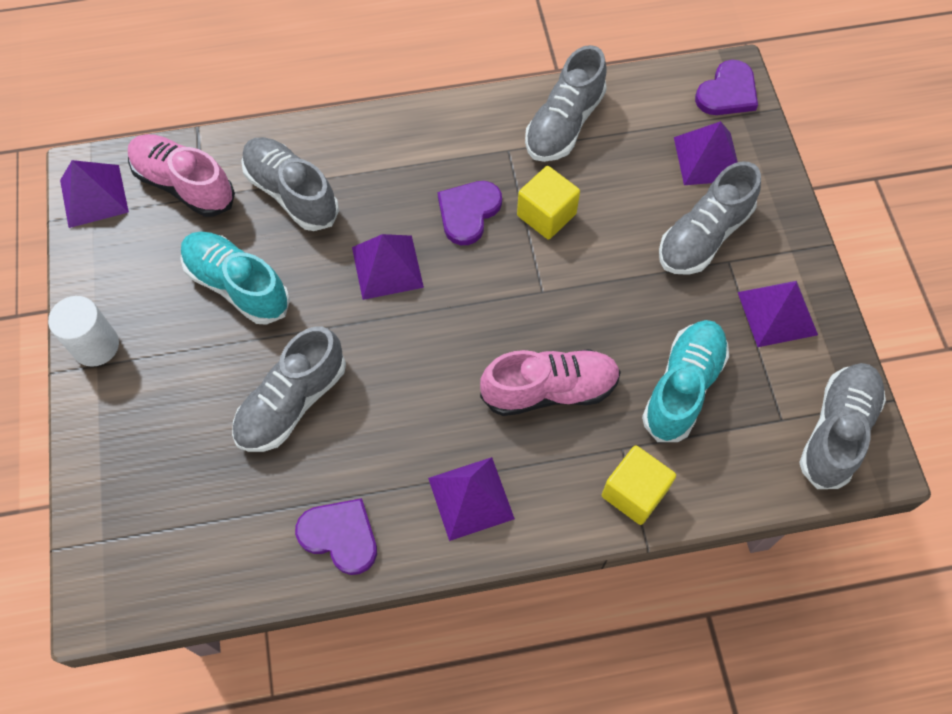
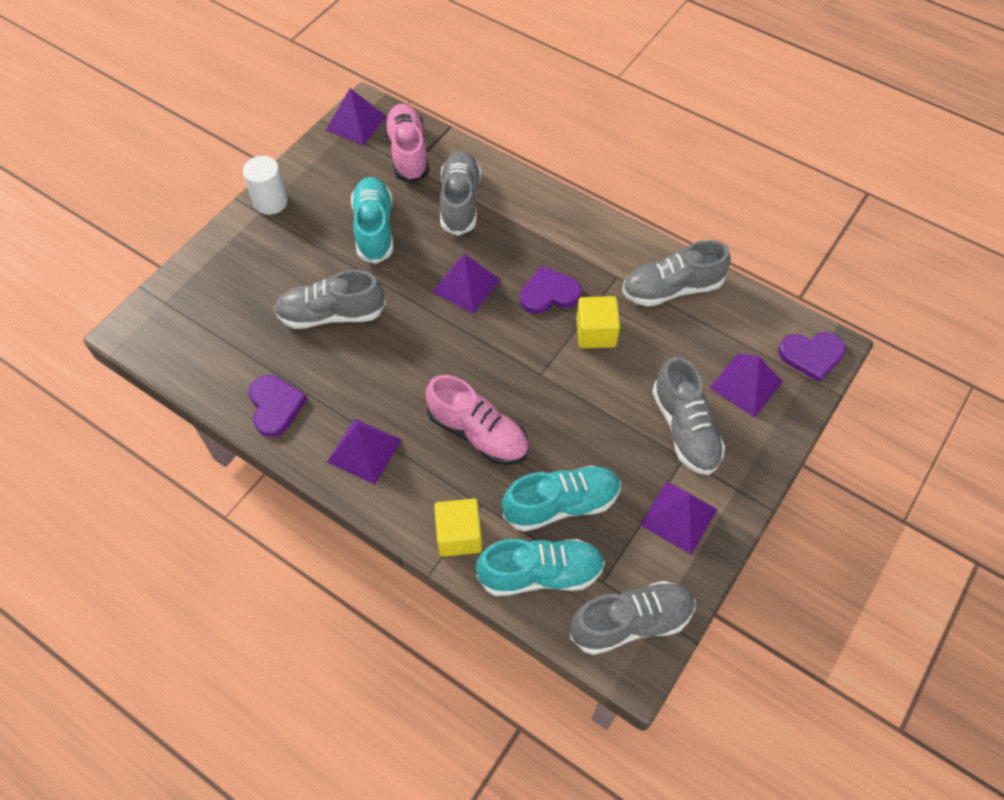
camera: 45 degrees right, 5 degrees down
(703, 236) = (685, 429): grey shoe -> grey shoe turned 105 degrees counterclockwise
(731, 460) = (540, 574): none -> turquoise shoe

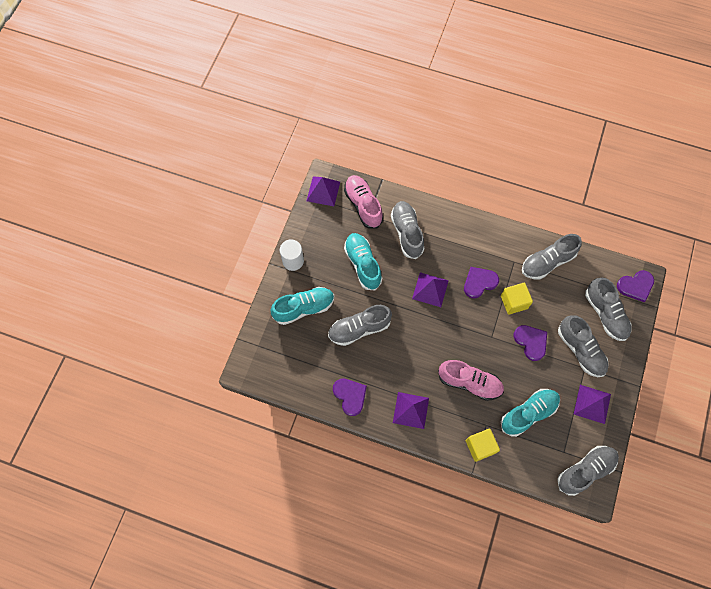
camera: 15 degrees left, 10 degrees up
(540, 574) = (530, 456): turquoise shoe -> turquoise shoe (304, 308)
(604, 397) = (531, 342): none -> purple heart
(746, 385) = (605, 314): purple pyramid -> grey shoe

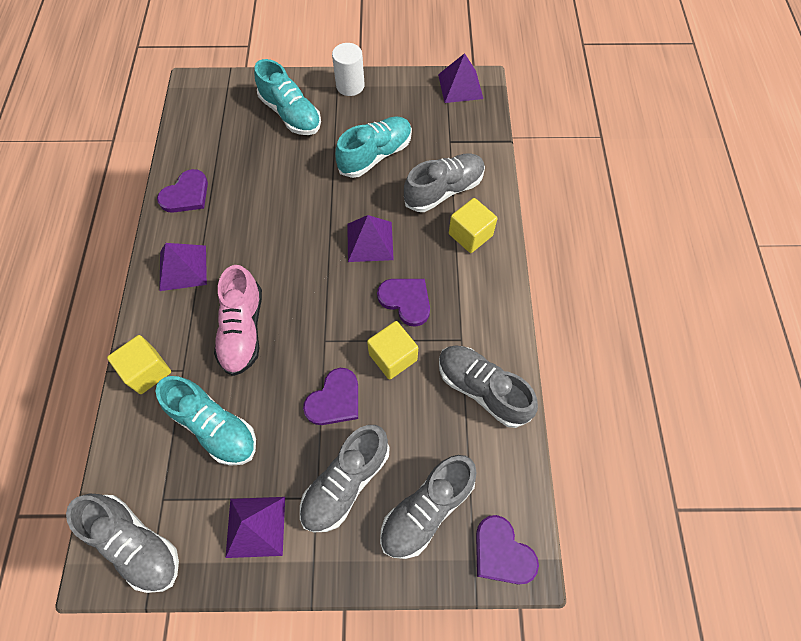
camera: 70 degrees right, 5 degrees down
(359, 329) = (282, 178): grey shoe -> none
(363, 205) = (461, 132): pink shoe -> none
(445, 230) = (470, 235): none -> yellow cube

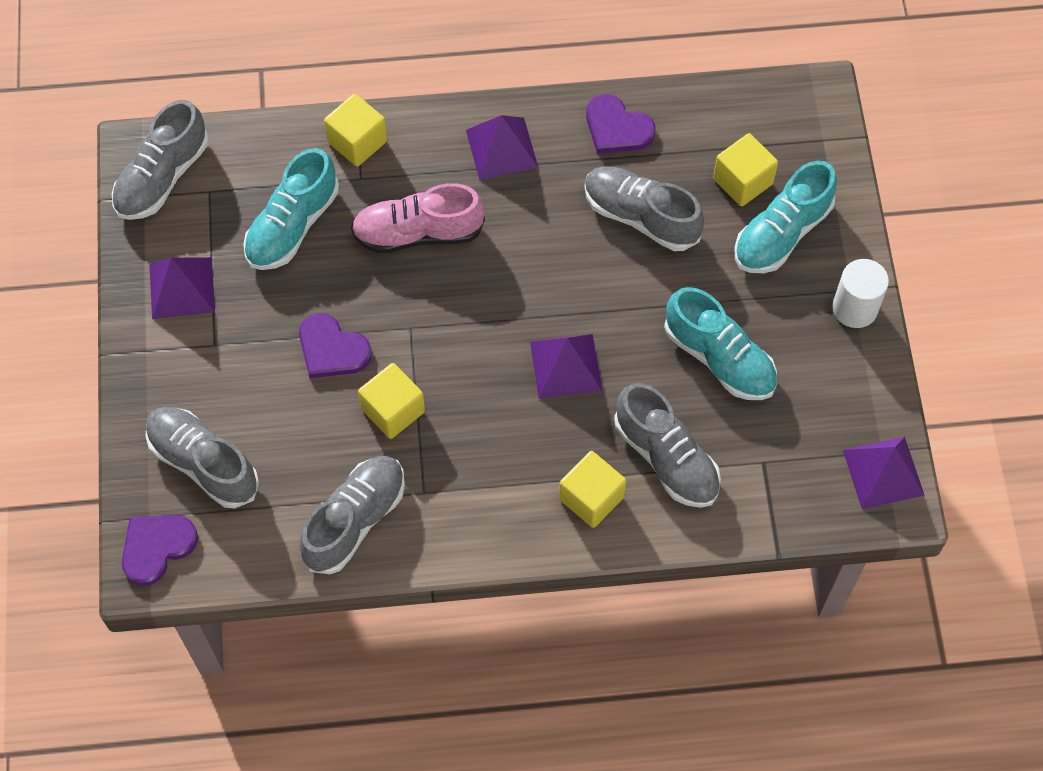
camera: 85 degrees right, 0 degrees up
(247, 130) = (742, 181): none -> yellow cube
(346, 482) = (232, 373): grey shoe -> grey shoe (641, 217)
(406, 300) = (476, 420): purple heart -> none

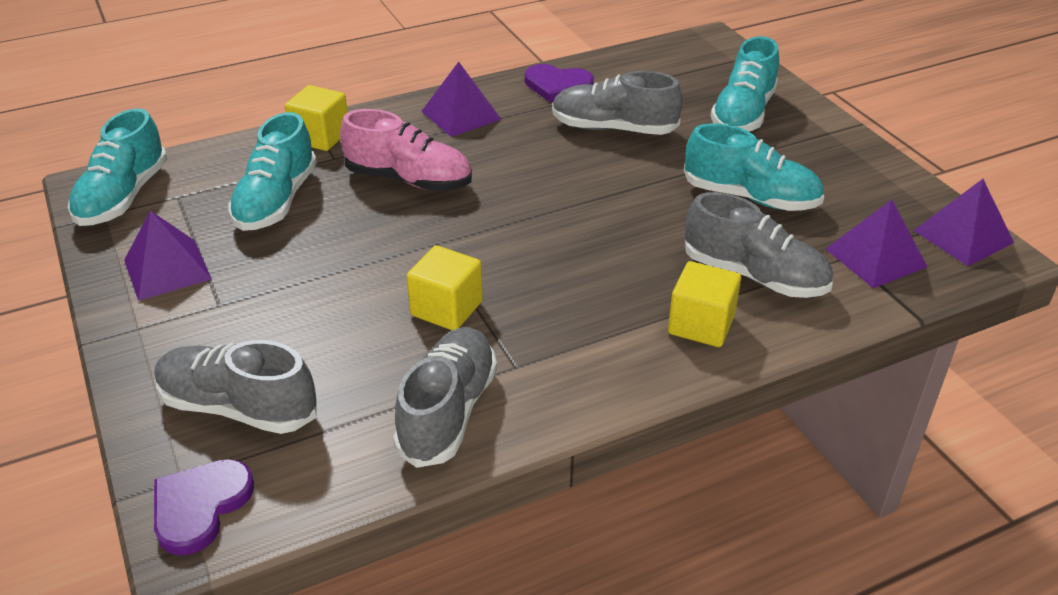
camera: 20 degrees left, 25 degrees down
(162, 177) = (123, 197): grey shoe -> turquoise shoe
(332, 349) = (356, 278): purple heart -> none
(418, 233) = (409, 180): pink shoe -> pink shoe turned 135 degrees counterclockwise
(566, 366) = (608, 235): purple pyramid -> purple pyramid (876, 257)
(742, 181) = (686, 93): yellow cube -> none
(855, 308) = (842, 142): white cylinder -> none

